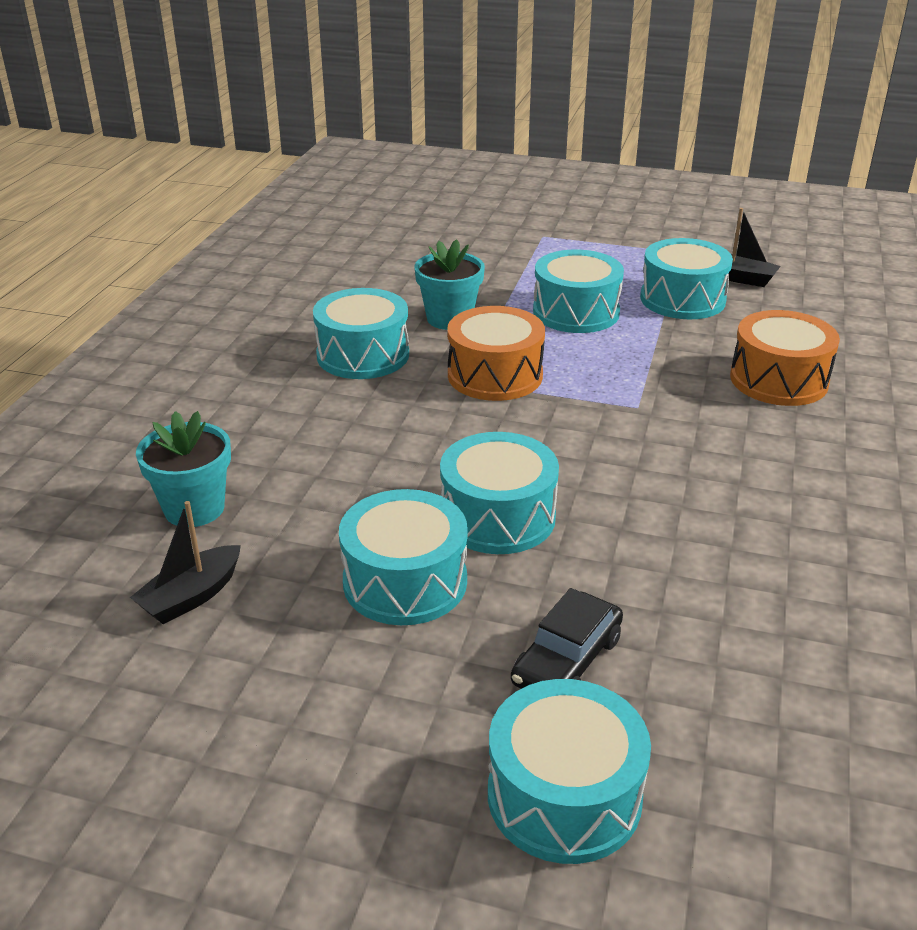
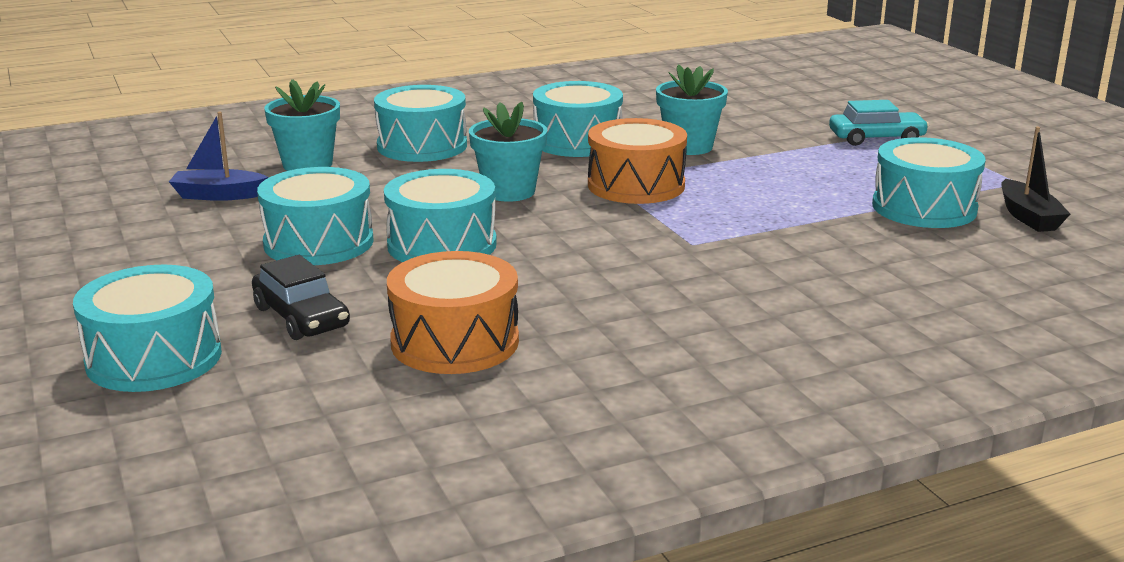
camera: 50 degrees right, 10 degrees down
(191, 596) = (218, 195): black boat -> blue boat
(426, 434) = (509, 192): none -> turquoise flower pot
(541, 251) = (876, 138): none -> turquoise car
(567, 660) = (301, 317): black car -> black car turned 120 degrees counterclockwise
(576, 312) = (800, 179): turquoise drum -> turquoise drum (422, 146)
(778, 380) = (863, 283): orange drum -> orange drum (455, 342)

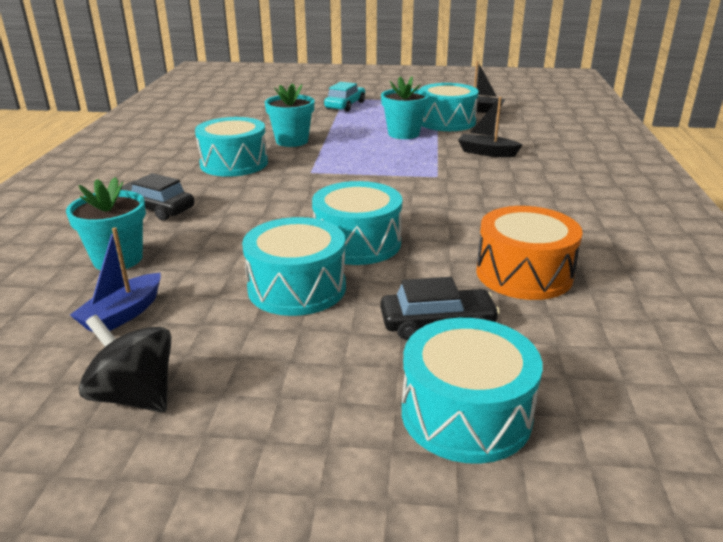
camera: 60 degrees left, 5 degrees up
(110, 234) = (135, 396): none -> black spinning top
(422, 146) = (156, 209): turquoise drum -> black car
(509, 192) = (291, 202): turquoise flower pot -> turquoise flower pot (403, 134)
(636, 185) = (332, 167): orange drum -> none
(833, 256) = (486, 152): none -> black boat

